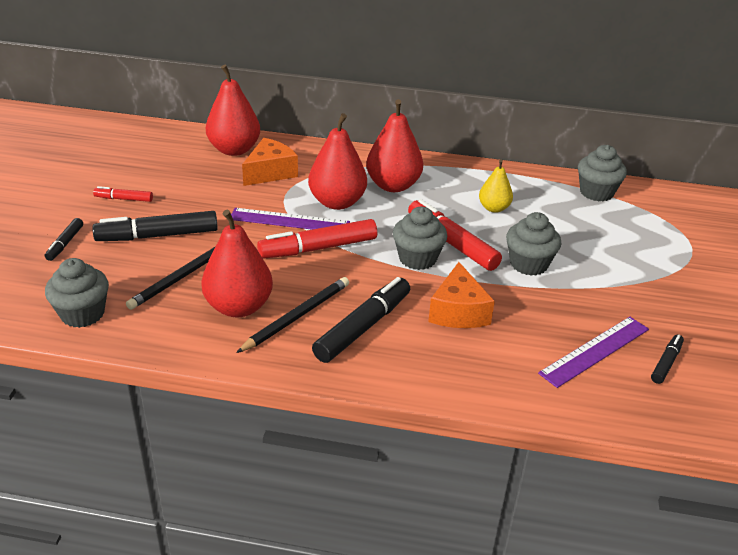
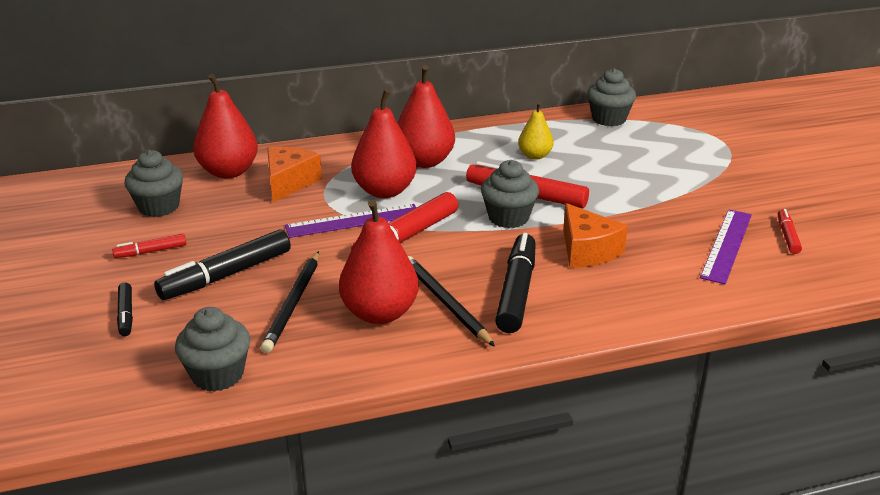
camera: 25 degrees left, 5 degrees down
(297, 316) = (445, 303): black pencil -> black pencil turned 45 degrees counterclockwise
(528, 264) = (608, 193): grey cupcake -> grey cupcake (159, 207)
(666, 363) = (787, 236): black marker -> red marker

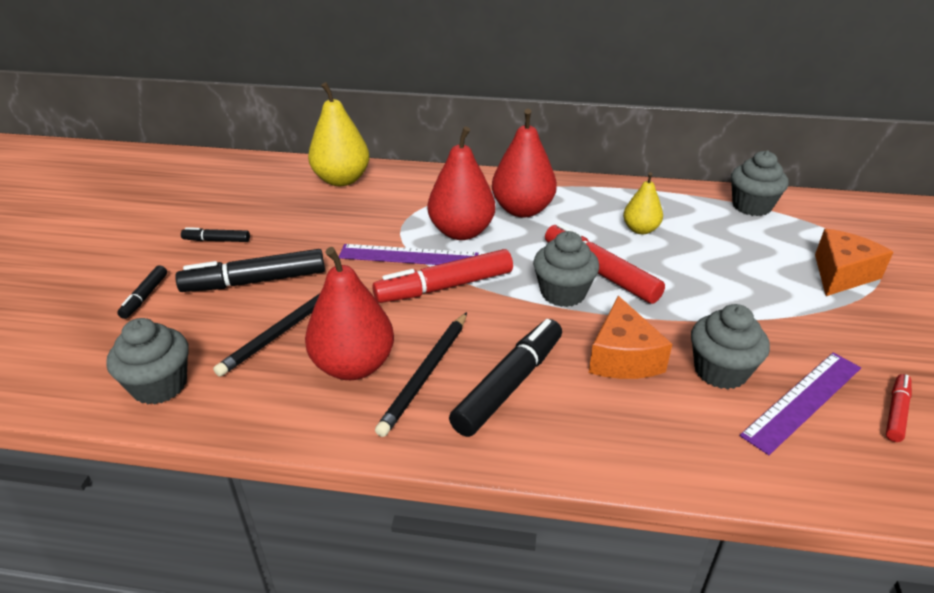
camera: 25 degrees right, 5 degrees up
(151, 251) = (217, 240): red marker -> black marker
(159, 207) = (259, 199): grey cupcake -> grey cupcake (720, 371)
(228, 172) = (342, 180): red pear -> yellow pear
(289, 183) = (383, 202): orange cheese -> orange cheese (841, 274)
(445, 303) = (426, 374): black pencil -> black pencil turned 150 degrees counterclockwise

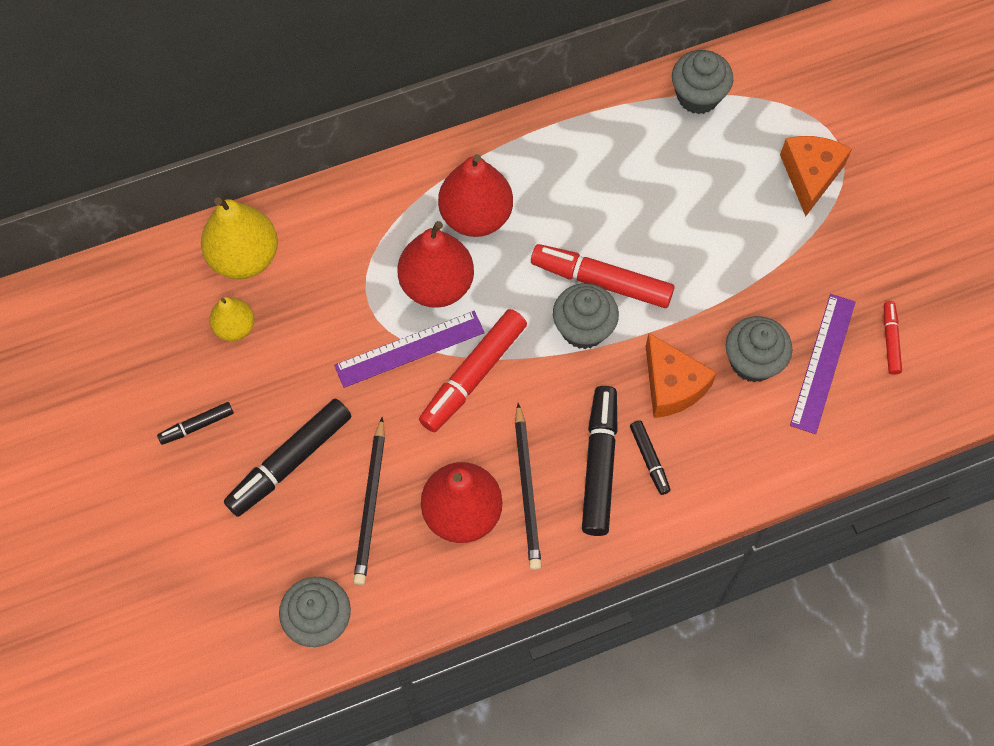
camera: 30 degrees left, 30 degrees up
(145, 296) = (202, 536): black marker -> black marker (649, 459)
(640, 229) = (608, 192): yellow pear -> yellow pear (235, 327)

